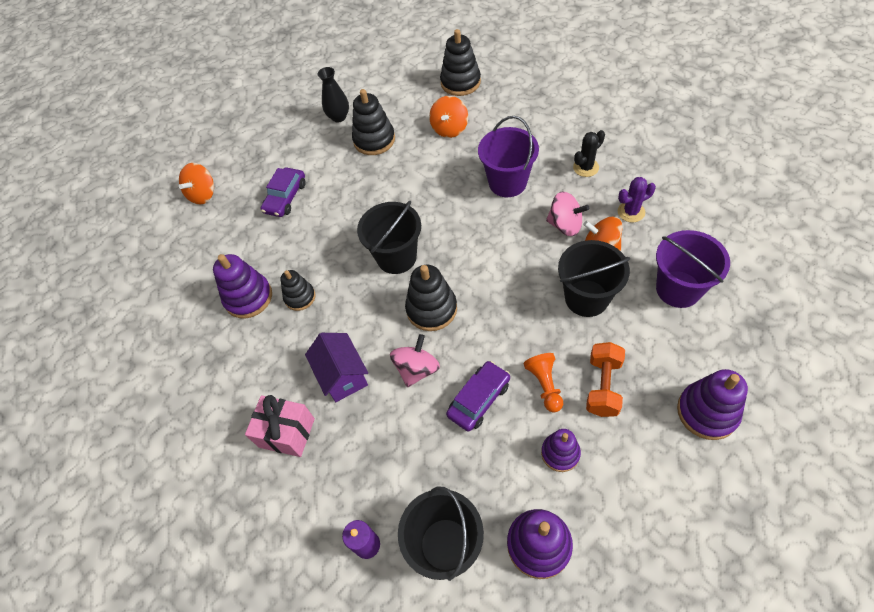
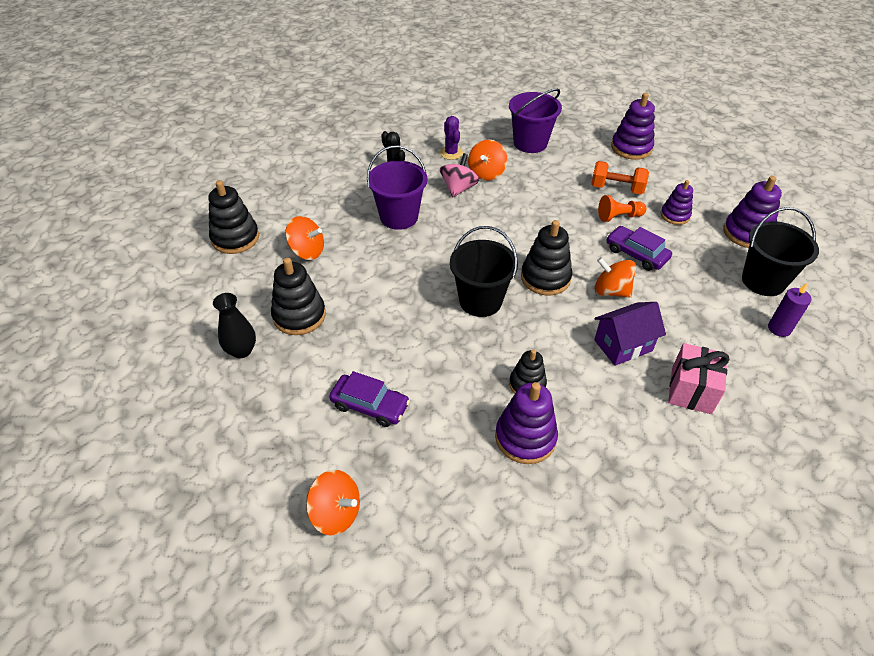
camera: 95 degrees left, 10 degrees down
(417, 369) = (611, 291): pink spinning top -> orange spinning top
(586, 298) = (536, 186): black bucket -> none

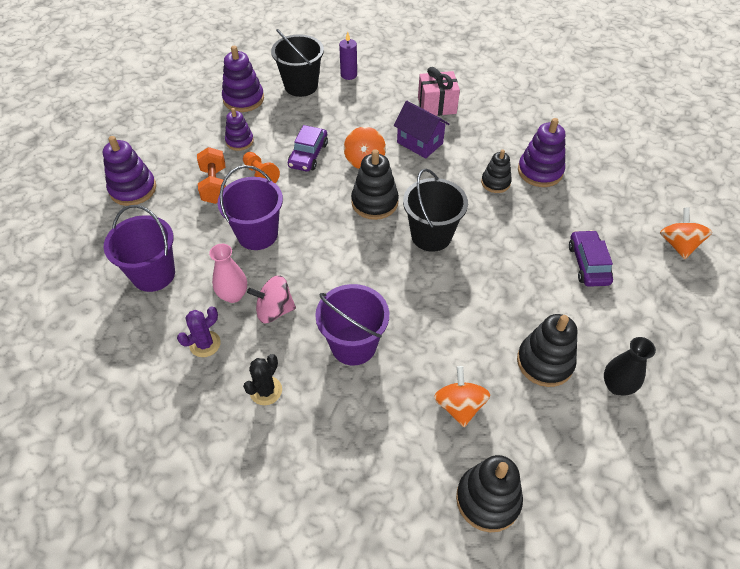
camera: 115 degrees left, 5 degrees up
(486, 173) = (233, 295): orange spinning top -> pink vase
(543, 198) = (257, 234): none -> purple bucket

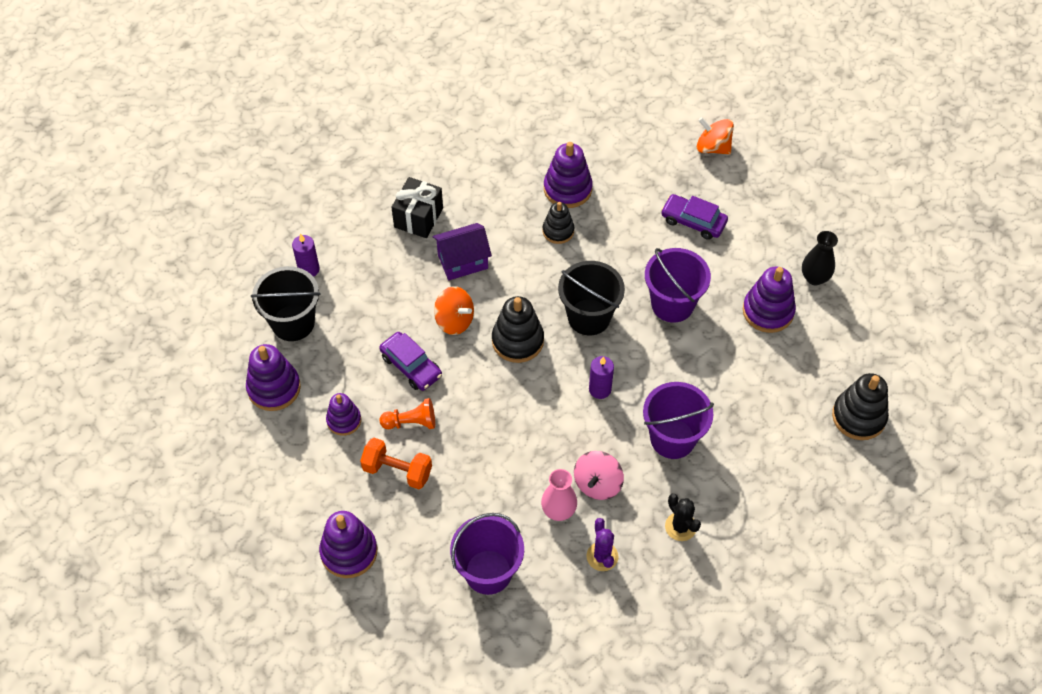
camera: 60 degrees left, 5 degrees up
(257, 234) = (494, 459): purple bucket -> purple bucket (672, 304)
(367, 272) = (600, 389): none -> purple candle
(437, 105) = (418, 217): pink gift -> black gift
(459, 406) = (773, 392): orange spinning top -> none
(545, 362) = (768, 311): black stacking toy -> purple stacking toy

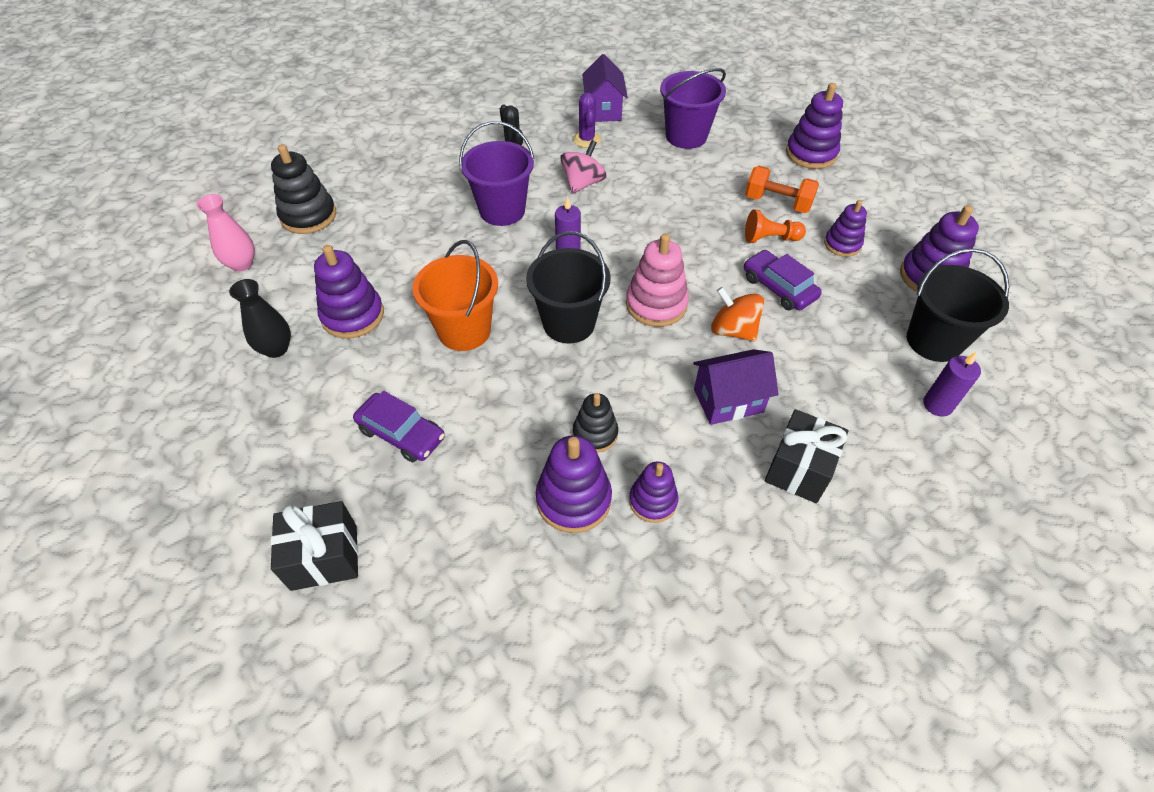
camera: 175 degrees left, 5 degrees down
(516, 191) = (653, 501): none -> purple stacking toy
(517, 341) = (656, 304): black stacking toy -> pink stacking toy
(558, 511) = (622, 168): pink vase -> pink vase (242, 264)
(588, 615) = (603, 110): none -> purple house
(672, 304) = (464, 330): purple bucket -> orange bucket
(713, 147) = (324, 557): orange spinning top -> black gift

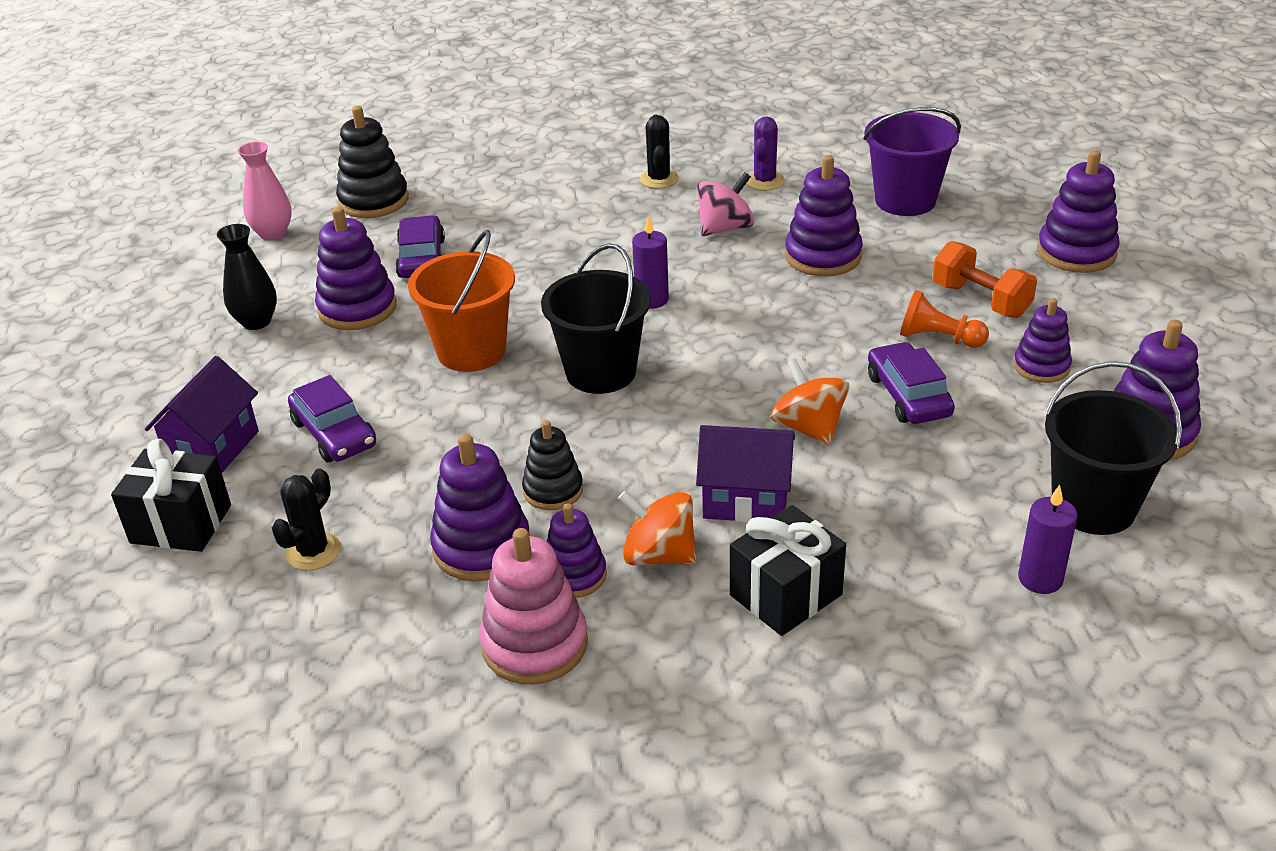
camera: 25 degrees right, 15 degrees down
(377, 259) = (421, 258): none -> purple car
(448, 546) = (313, 552): none -> black cactus
(502, 210) = (601, 238): purple bucket -> none
(603, 110) = (811, 152): purple house -> purple house (213, 448)
(656, 304) = (726, 377): pink stacking toy -> pink stacking toy (535, 644)
(660, 191) = (823, 256): none -> purple stacking toy
(699, 464) = (659, 555): none -> orange spinning top

